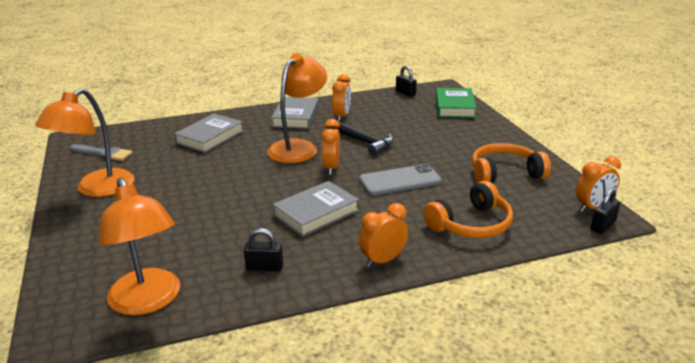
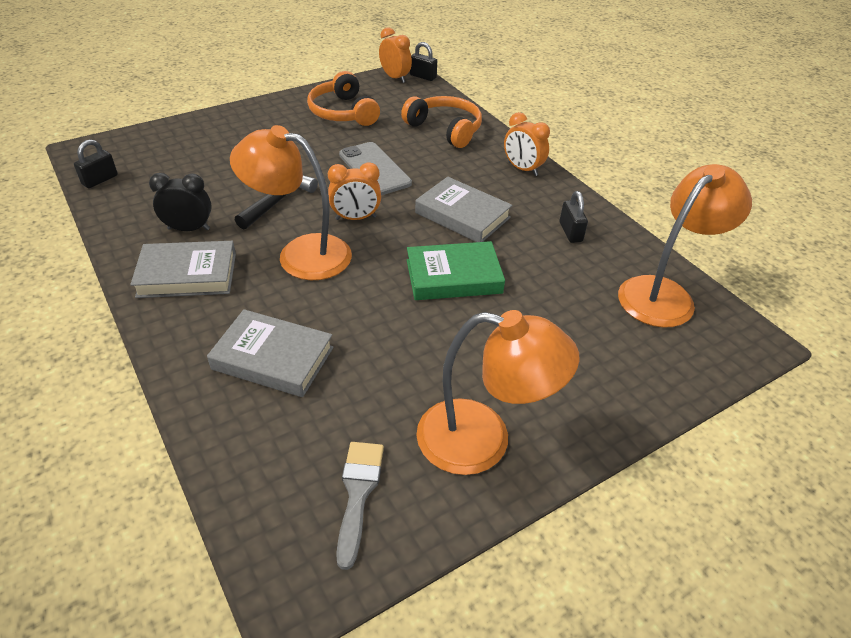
camera: 105 degrees left, 15 degrees up
(341, 116) = (189, 229): orange clock -> black clock
(454, 107) = (161, 141): green book -> green book (453, 277)

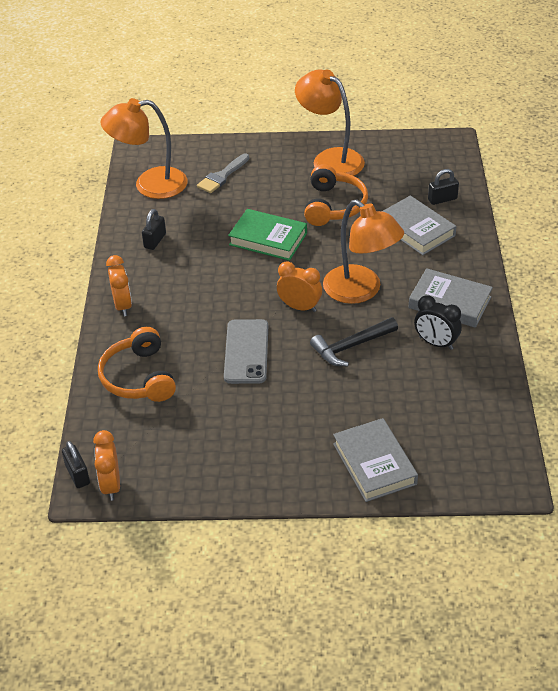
camera: 145 degrees left, 0 degrees up
(100, 180) = (501, 430): black padlock -> black padlock (442, 199)
(343, 112) = (217, 443): orange headphones -> orange headphones (334, 206)
(358, 493) = (405, 161): grey brush -> grey brush (222, 176)
(462, 215) = (217, 281): grey book -> grey book (374, 464)

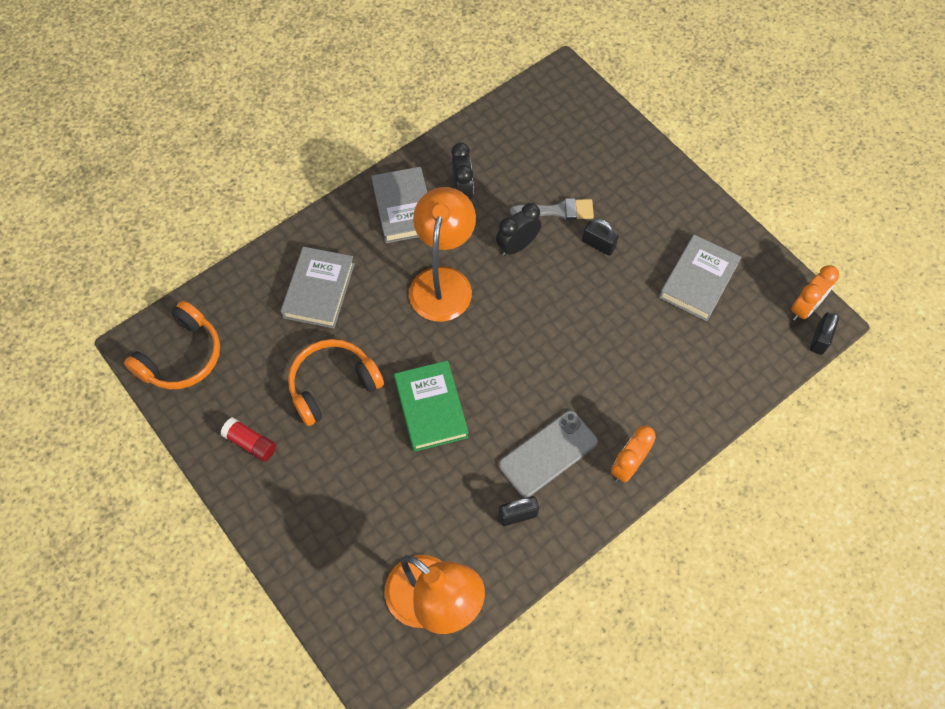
camera: 130 degrees left, 20 degrees up
(138, 377) = (693, 378): orange headphones -> orange headphones (182, 356)
(222, 176) = (360, 534): grey brush -> grey brush (558, 211)
(246, 352) = (591, 318): grey phone -> grey phone (548, 454)
(299, 307) = (503, 315): orange clock -> none
(330, 159) = (250, 443): orange lamp -> red glue stick
(351, 346) = (517, 246): black hammer -> black clock
(374, 464) = (622, 158): grey book -> grey book (698, 280)
(442, 199) = (252, 296): black padlock -> black padlock (598, 244)

